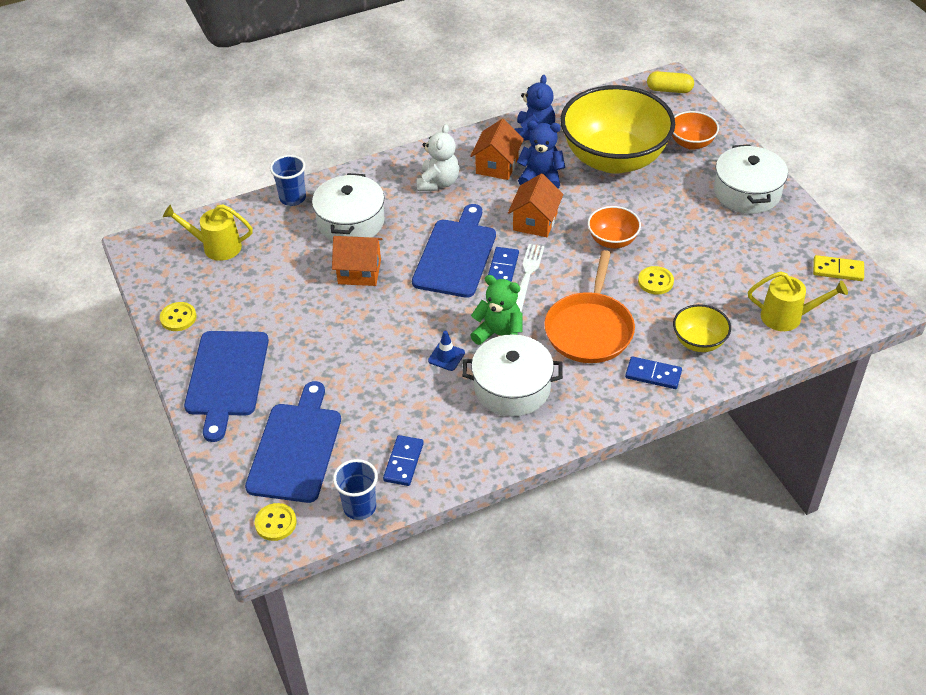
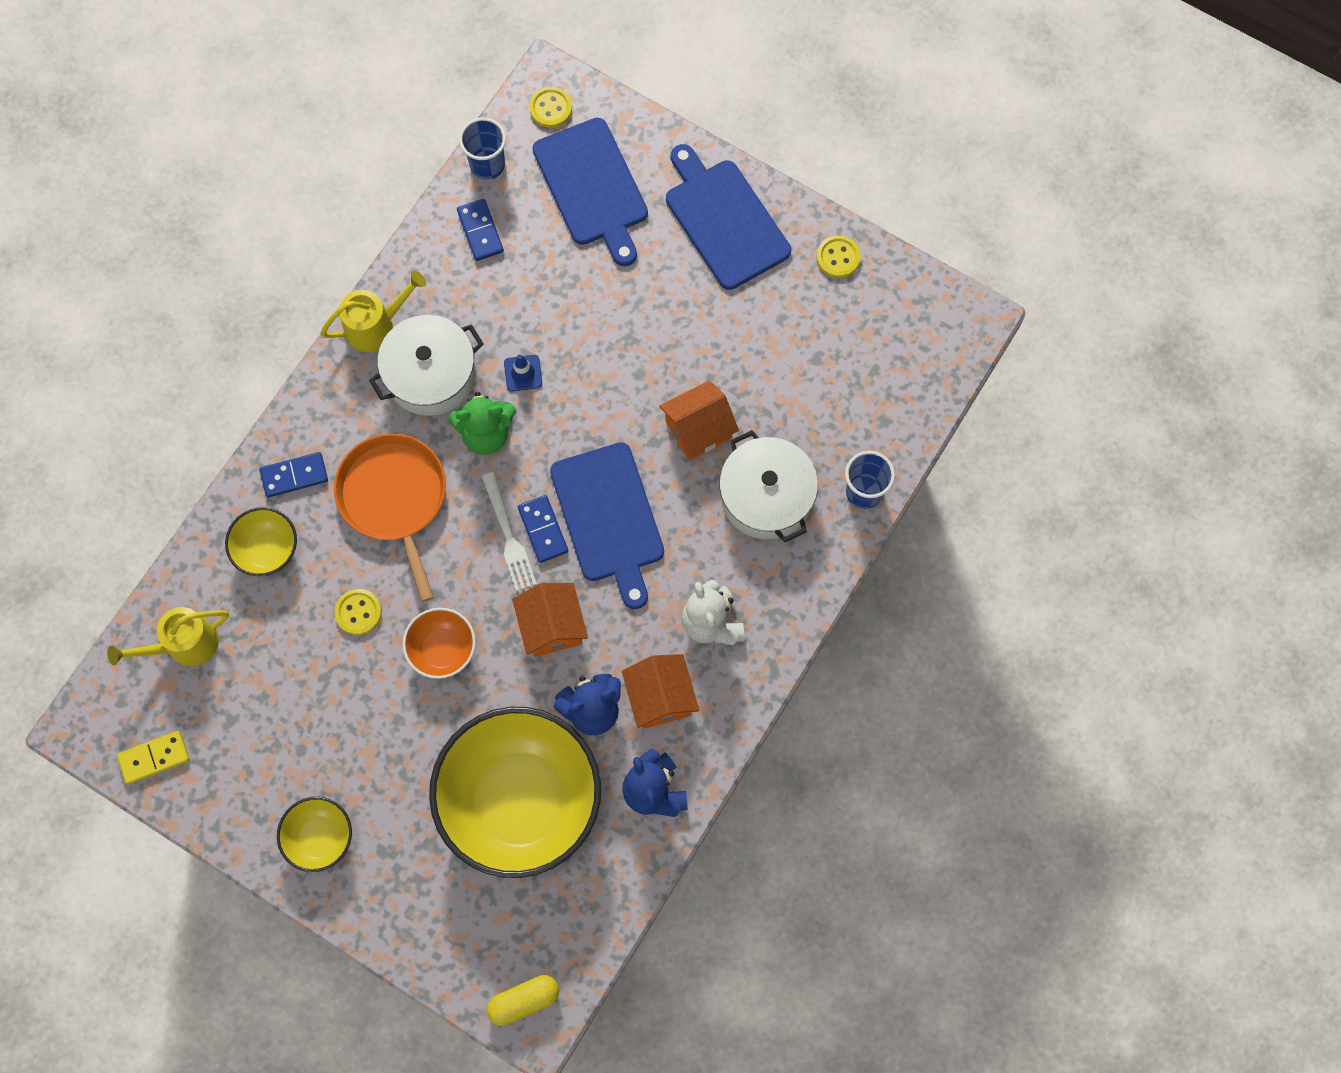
camera: 145 degrees right, 25 degrees up
(216, 247) = (885, 369): yellow watering can -> yellow watering can (376, 325)
(691, 143) = (436, 897): orange bowl -> none
(747, 192) = (320, 838): white pot -> yellow bowl

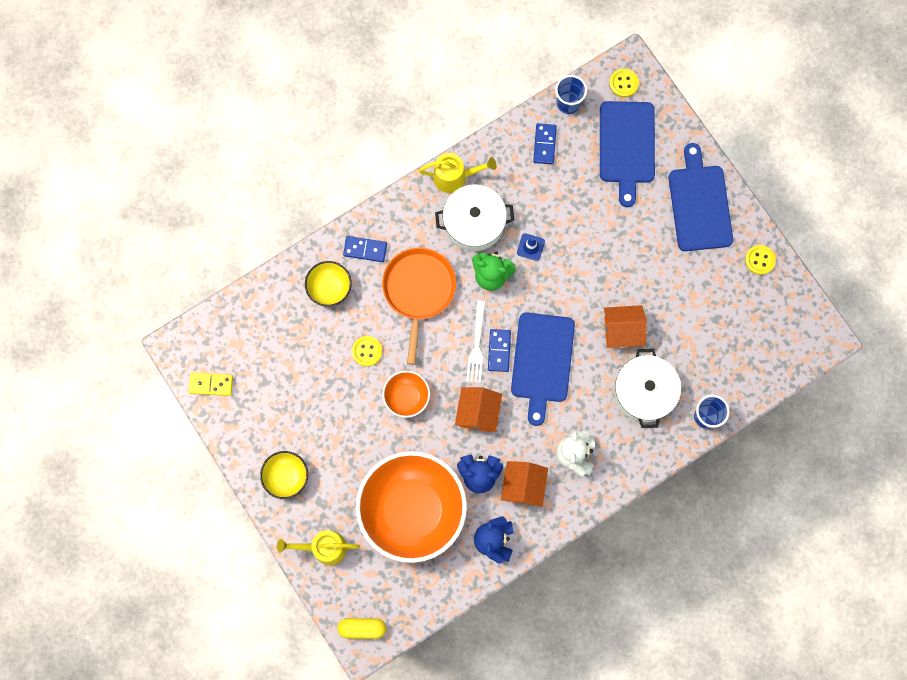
camera: 25 degrees right, 5 degrees up
(184, 645) = (256, 324): yellow watering can -> yellow watering can (323, 548)
(520, 801) = (412, 510): yellow bowl -> orange bowl

